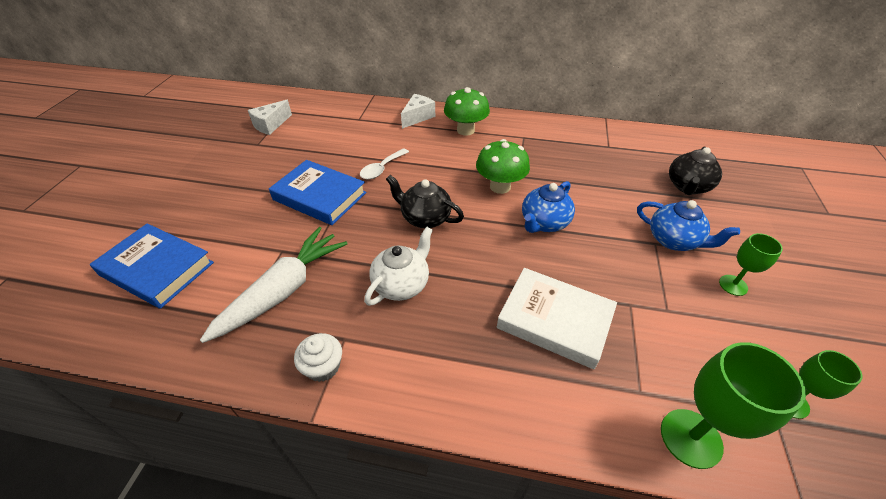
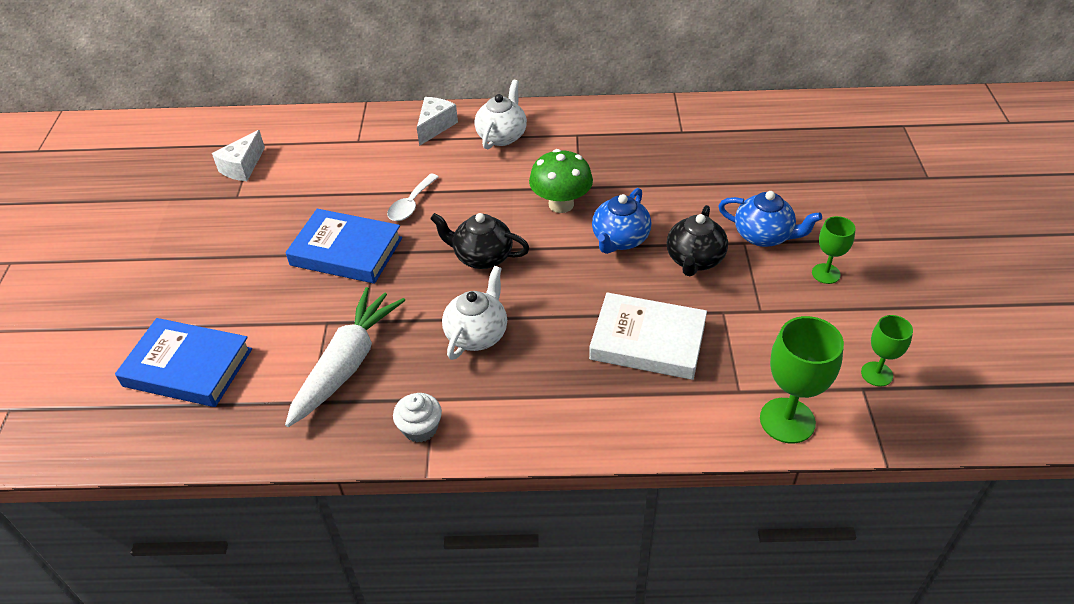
camera: 10 degrees left, 0 degrees up
(465, 130) = (502, 136): green mushroom -> white teapot
(687, 186) = (776, 169): black teapot -> black teapot (694, 260)

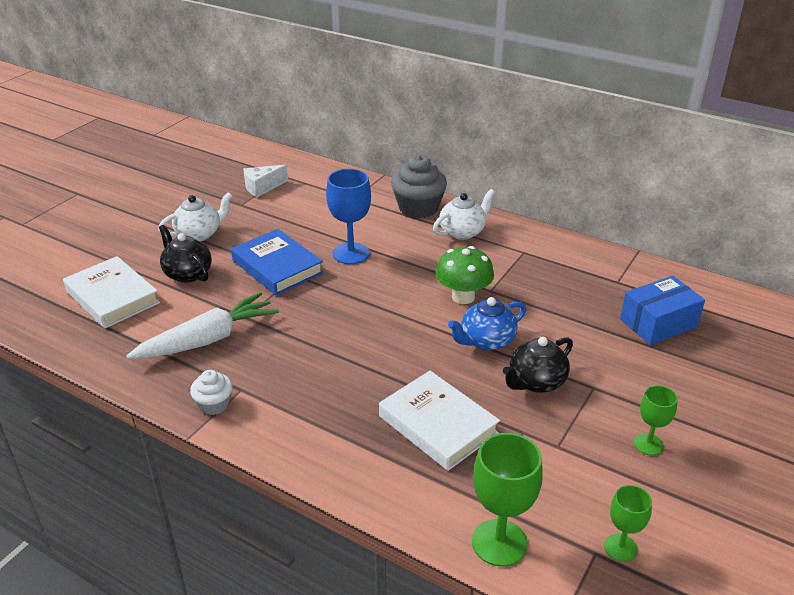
camera: 30 degrees right, 10 degrees down
(188, 367) = (112, 297): blue book -> white book
(411, 204) = (351, 253): white spoon -> blue goblet
(435, 126) = (418, 208): white cheese -> grey cupcake
(477, 334) = (313, 360): white teapot -> white teapot (199, 234)
(482, 257) = (368, 309): black teapot -> black teapot (187, 274)
(746, 158) = (658, 323): none -> blue box
(763, 236) = (616, 389): blue teapot -> none

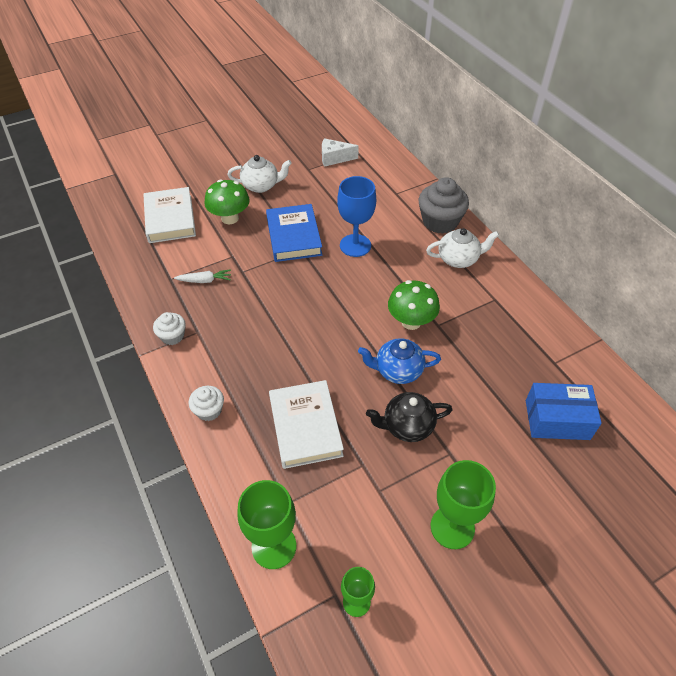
camera: 30 degrees right, 15 degrees up
(187, 274) = (230, 218): black teapot -> green mushroom
(208, 339) = (205, 280): white carrot -> white carrot, size x0.48
(320, 455) = (209, 410): none -> white cupcake
(648, 444) = (452, 527): green goblet -> green goblet, size x1.70

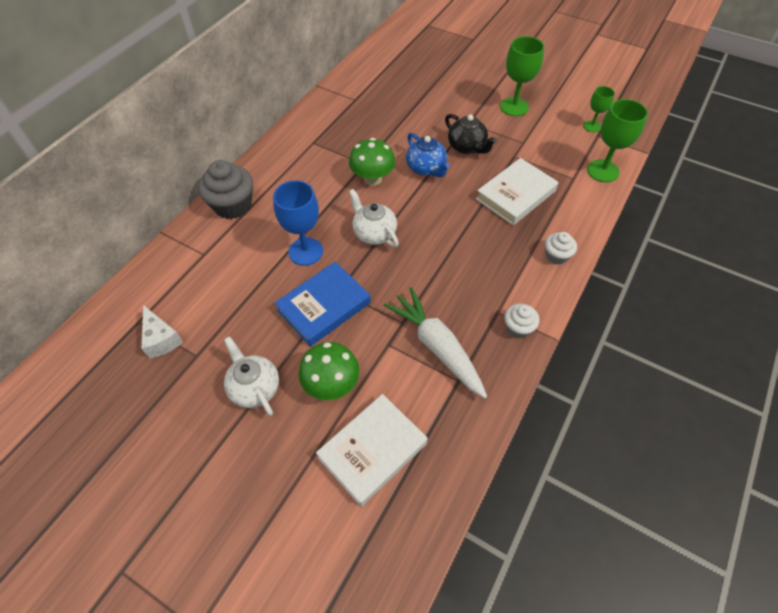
camera: 120 degrees left, 5 degrees up
(205, 280) = (437, 347): white carrot -> white carrot, size x2.10
(458, 259) = (278, 176): white teapot -> white teapot (374, 233)
(557, 420) = (402, 88): blue box -> none

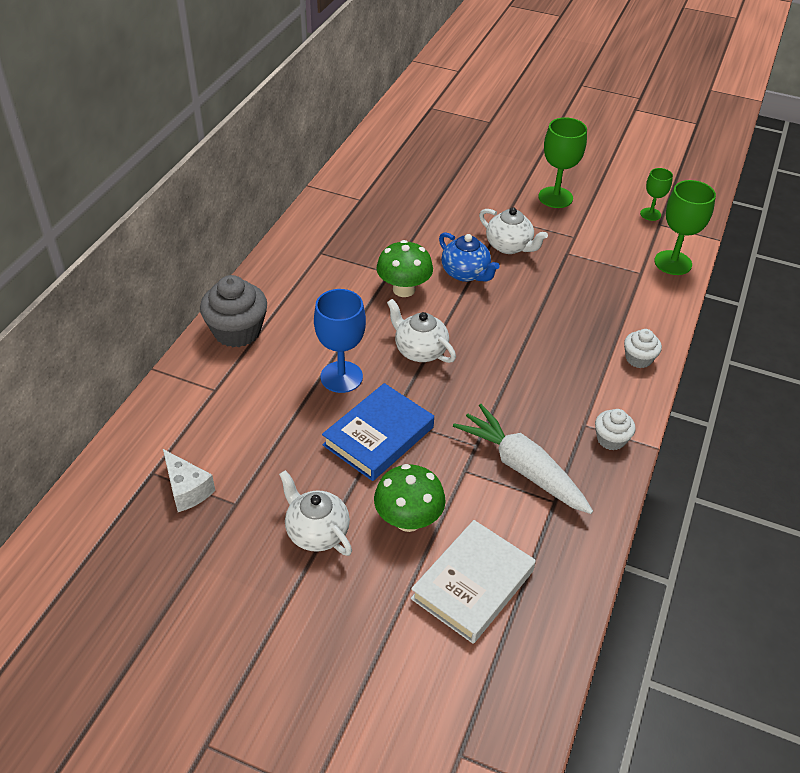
camera: 10 degrees left, 10 degrees down
(467, 147) = (509, 246): black teapot -> white teapot
(515, 195) = (578, 296): white book -> none

